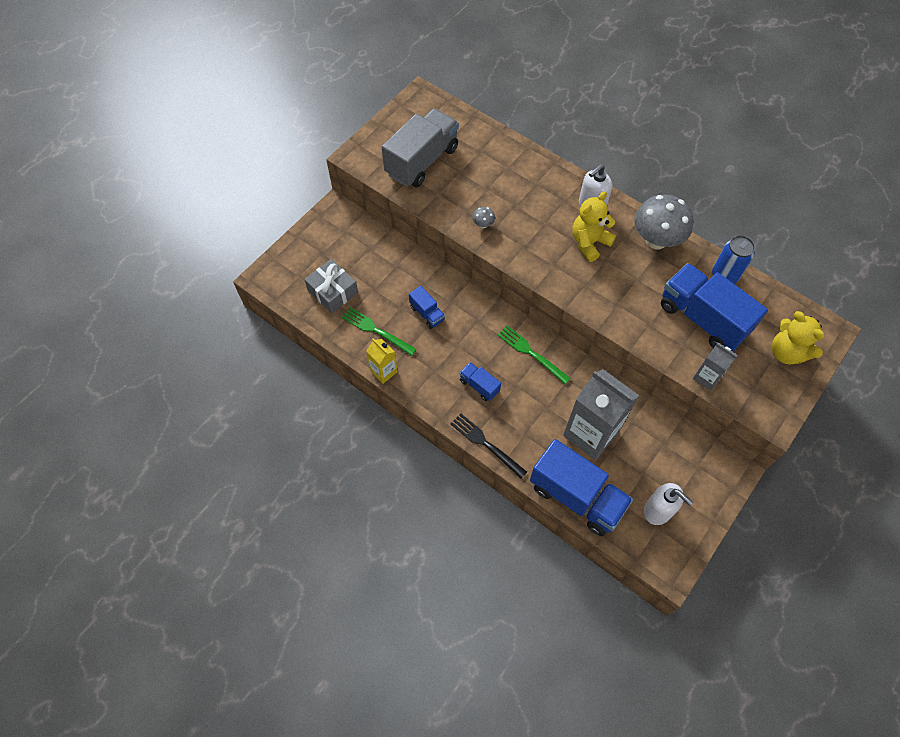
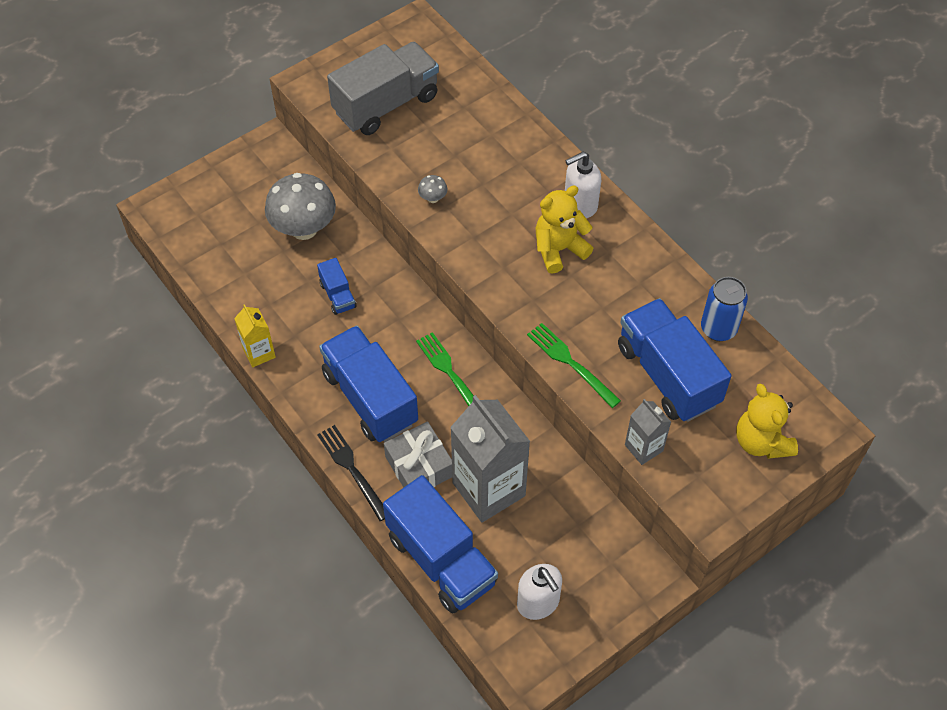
camera: 15 degrees right, 5 degrees down
(333, 291) = (231, 243): grey gift -> grey gift (419, 466)
(375, 330) = (267, 301): green fork -> green fork (570, 362)
(479, 386) = (370, 398): blue truck -> blue truck, size x2.14
(656, 240) = (647, 265): grey mushroom -> grey mushroom (304, 229)

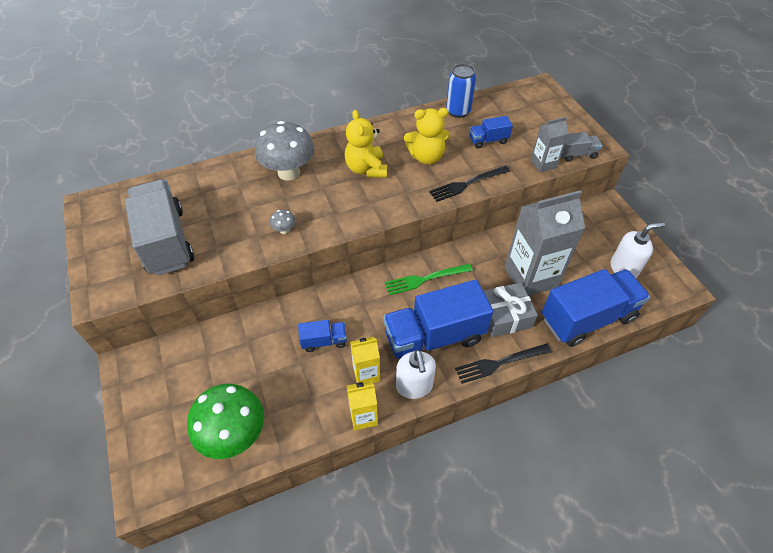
camera: 75 degrees left, 5 degrees down
(218, 253) = (234, 434): none -> green mushroom
(304, 229) = (241, 354): grey mushroom -> grey mushroom (289, 172)
(308, 343) = (366, 374): none -> yellow carton
(570, 362) = (466, 184): green fork -> black fork
(580, 204) = (331, 150): white soap dispenser -> white soap dispenser (414, 386)
(668, 375) = (488, 140): blue truck -> blue truck, size x0.47
(680, 488) = (576, 154): none -> grey truck
(761, 442) = (546, 114): yellow teddy bear -> yellow teddy bear (426, 157)

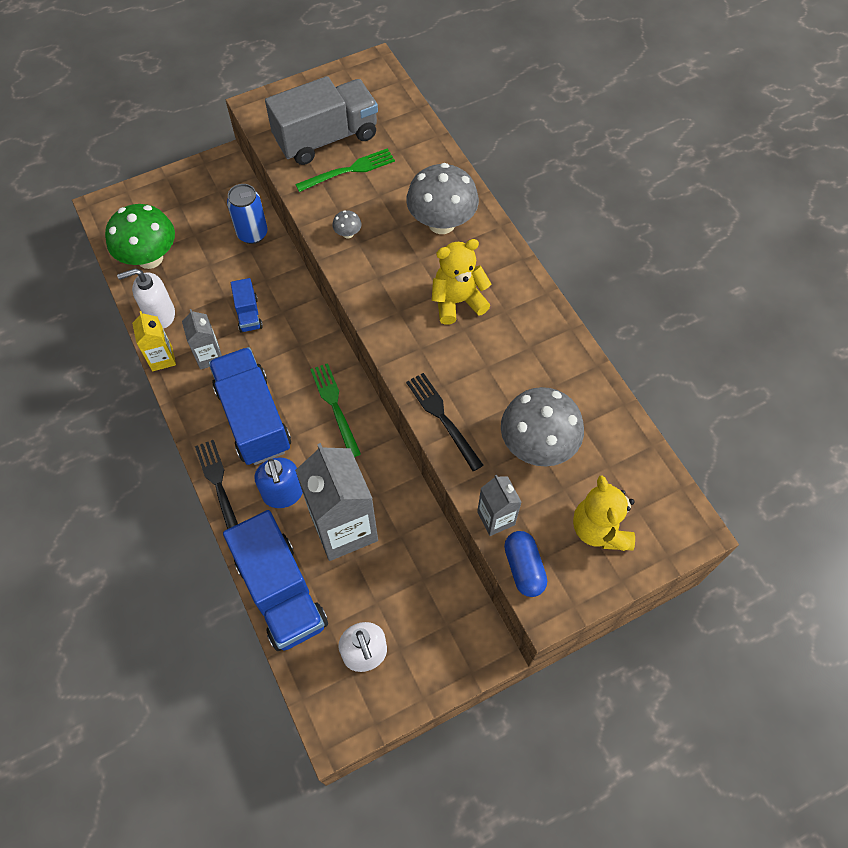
camera: 85 degrees right, 10 degrees up
(212, 226) = (350, 170): none -> green fork
(366, 374) = (209, 356): yellow carton -> grey carton
(414, 386) = (193, 401): white soap dispenser -> white soap dispenser (160, 315)
(426, 157) = (490, 368): yellow teddy bear -> yellow teddy bear (599, 529)
(458, 111) = (598, 406): blue can -> blue can (252, 234)
(488, 140) = (537, 445): blue truck -> grey mushroom
(504, 316) = (283, 494): grey gift -> blue soap dispenser
(576, 154) = (524, 568): grey truck -> blue capsule

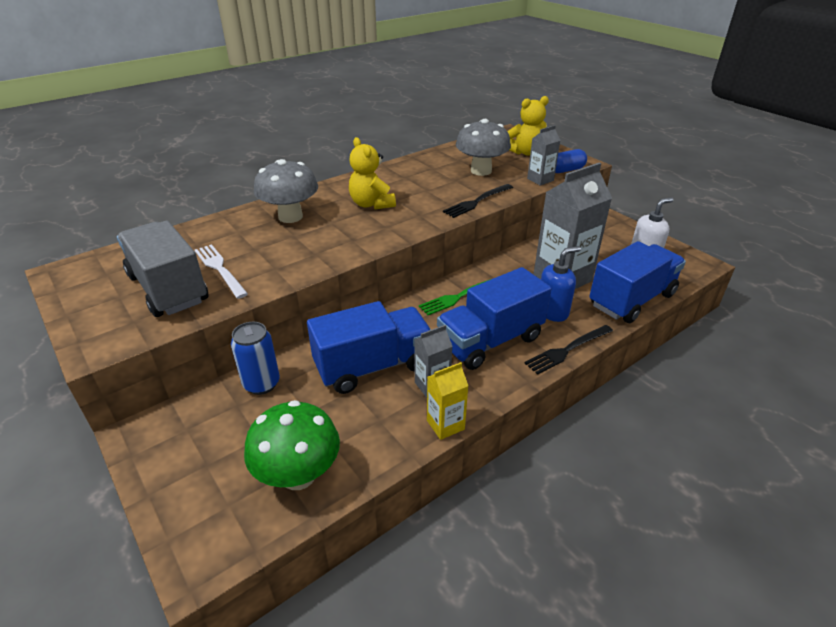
camera: 100 degrees left, 25 degrees down
(160, 315) = (386, 441): white soap dispenser -> none
(248, 314) = (373, 366): blue truck -> blue truck, size x2.14
(348, 234) = (304, 260): grey mushroom -> none
(350, 170) = (219, 268): green fork -> white fork

